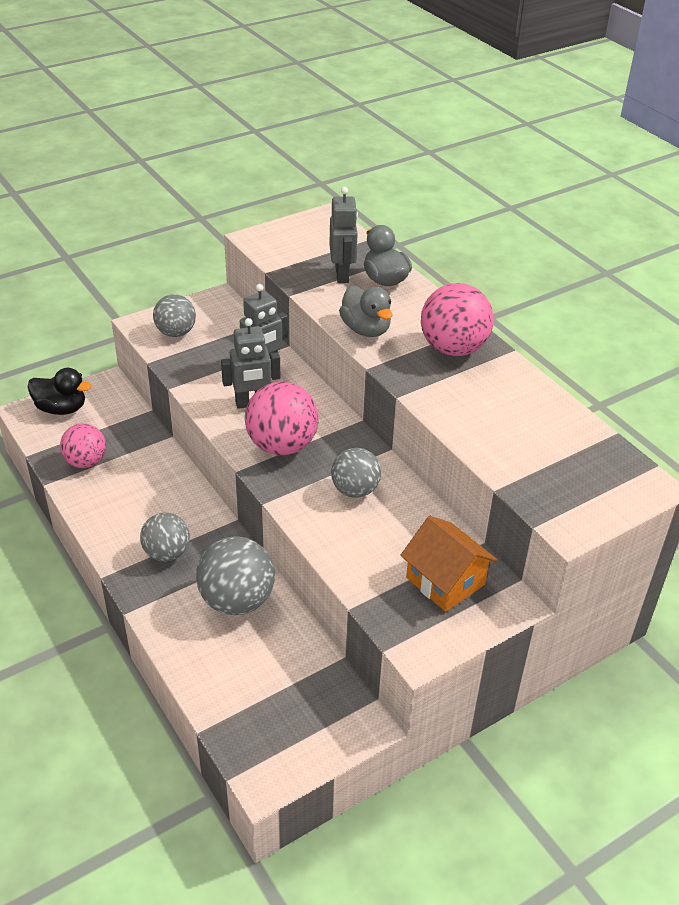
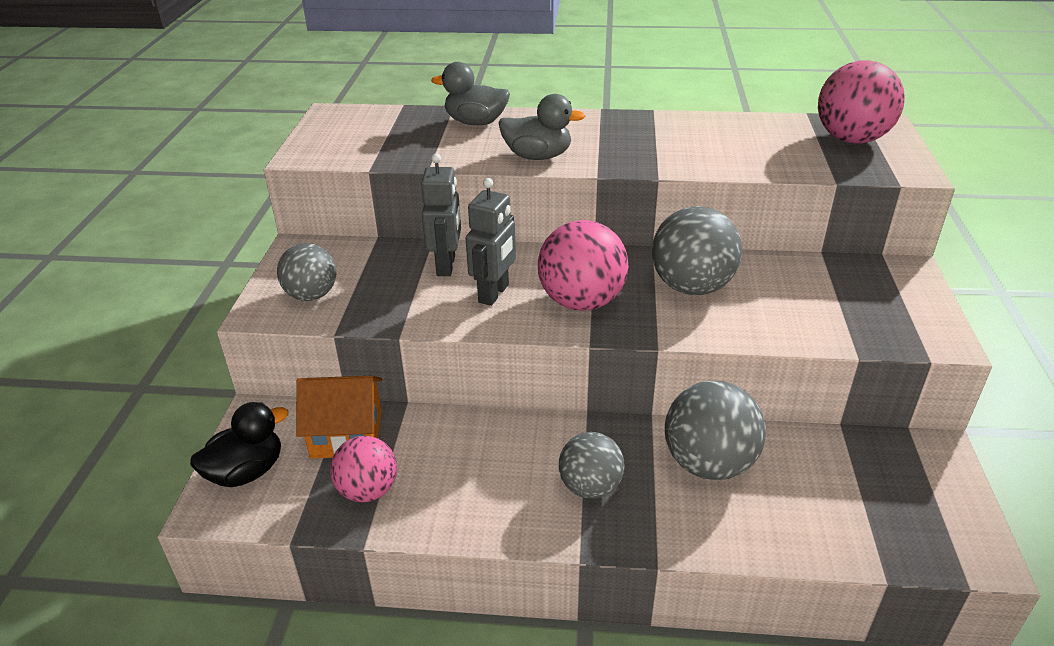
camera: 50 degrees left, 5 degrees down
(342, 275) = (436, 137): grey robot -> none
(355, 490) = (691, 287): grey ball -> grey ball, size x1.52
(445, 581) = (858, 290): orange house -> orange house (346, 435)
(453, 348) = (619, 131): pink ball -> pink ball (851, 139)

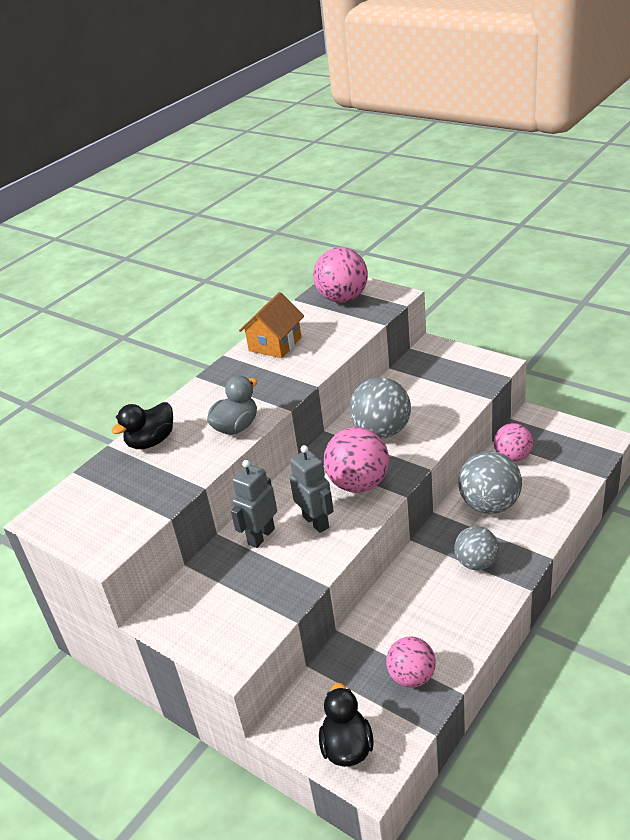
camera: 55 degrees left, 0 degrees up
(311, 295) = (234, 624): grey ball -> none
(346, 435) = (347, 674): orange house -> orange house (275, 344)
(446, 265) = (261, 536): grey robot -> grey robot turned 90 degrees counterclockwise
(475, 122) = (151, 441): grey duck -> black duck
(827, 456) = (512, 457): none -> pink ball

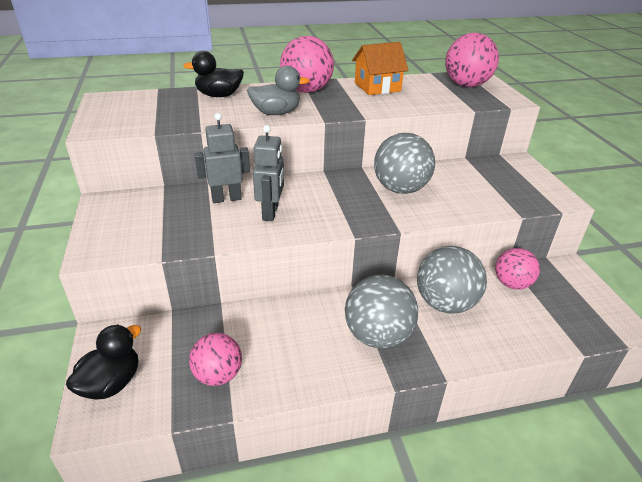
camera: 35 degrees right, 0 degrees up
(359, 484) = (334, 209): pink ball -> pink ball (306, 91)
(476, 563) = (377, 336): grey ball -> grey ball, size x1.52

